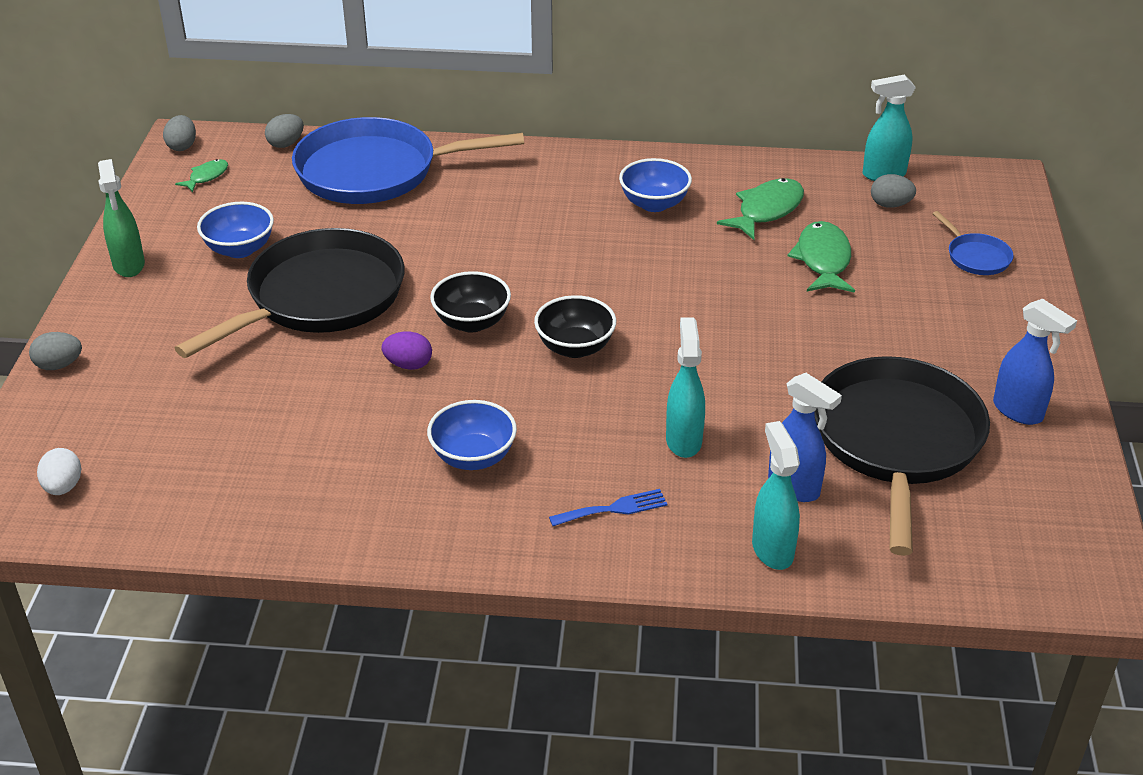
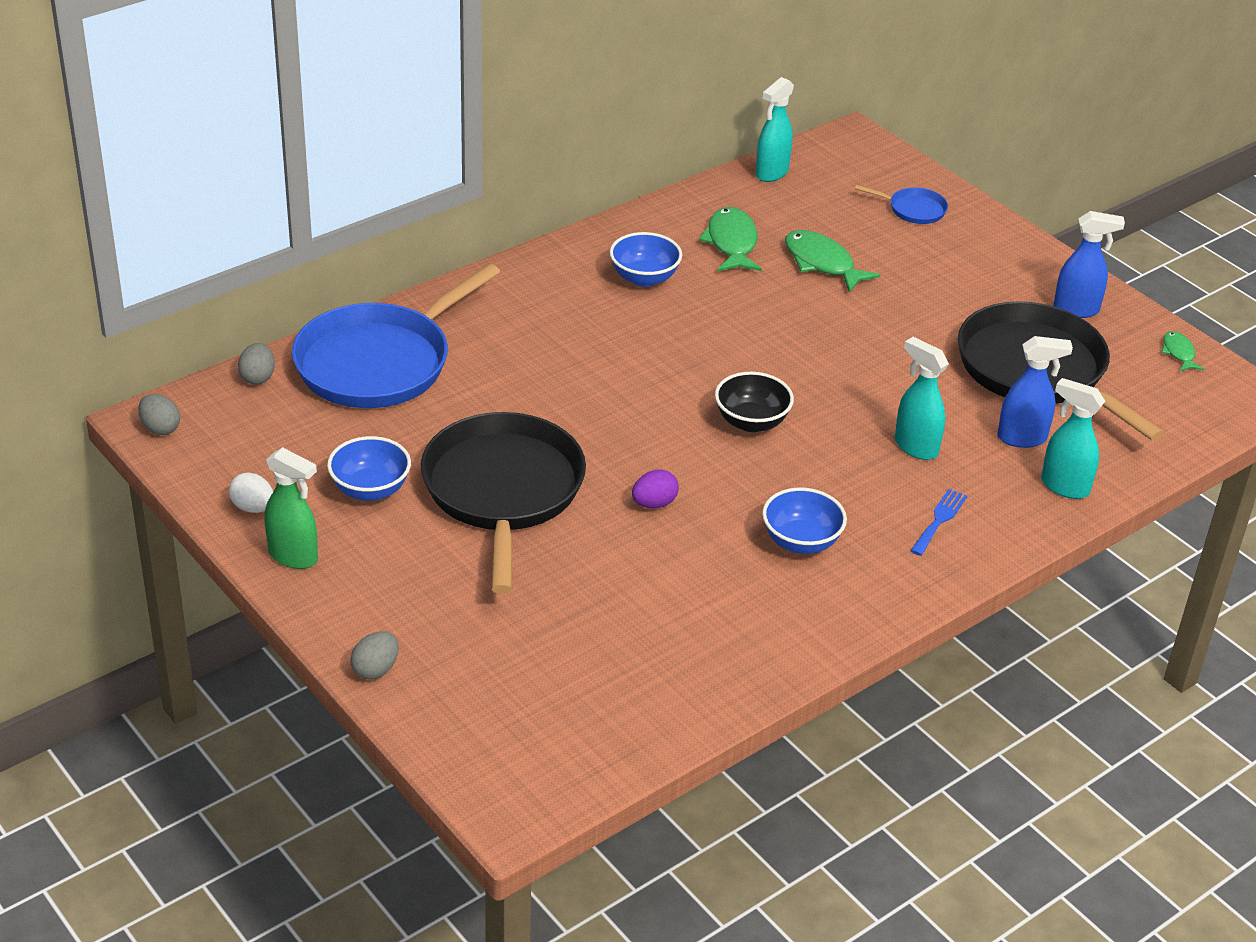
camera: 45 degrees left, 0 degrees up
(63, 487) = (542, 752): white egg -> white egg (253, 508)
(206, 177) = (232, 444): green fish -> green fish (1178, 353)
(472, 322) = (650, 445): black bowl -> none
(890, 205) = (808, 196): grey egg -> none

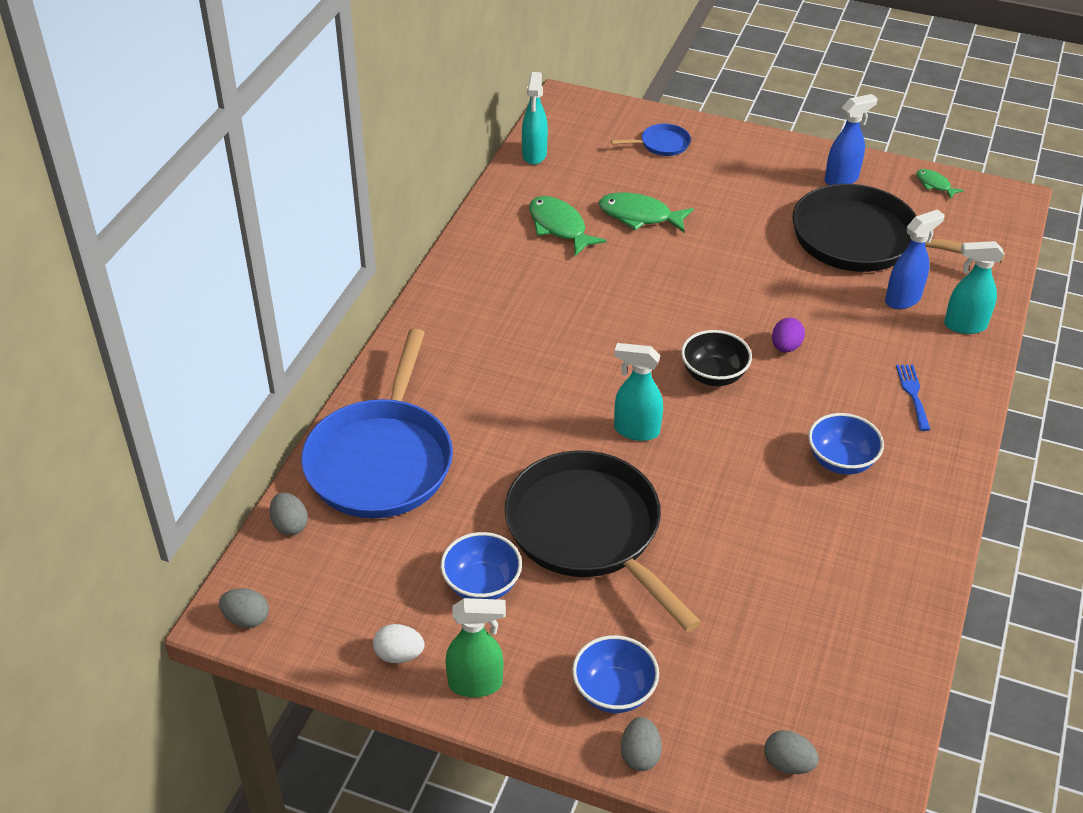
camera: 30 degrees left, 5 degrees up
(495, 737) = (788, 763): none -> grey egg
(644, 278) = (522, 286): blue bowl -> blue bowl (614, 691)
(654, 503) = (710, 482): purple egg -> purple egg (785, 347)
(915, 447) = (842, 341): turquoise spray bottle -> turquoise spray bottle (636, 430)

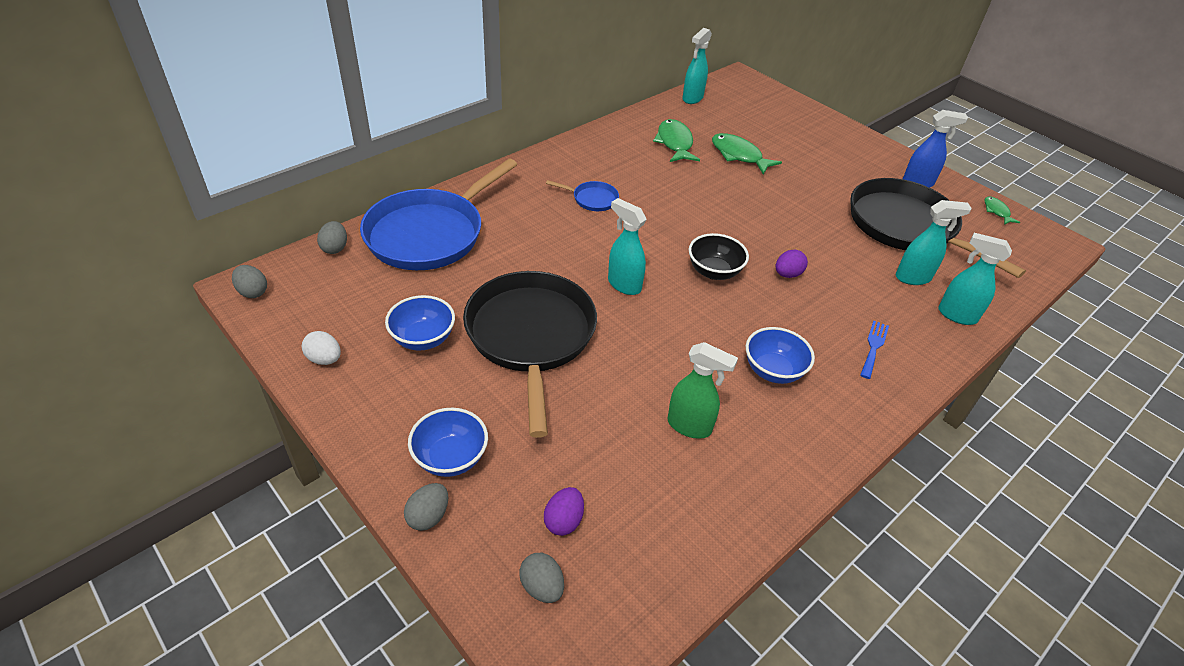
camera: 25 degrees right, 0 degrees up
(476, 684) = (357, 403): green spray bottle -> green spray bottle (690, 426)
(662, 144) = (790, 120): blue pan -> blue pan (592, 199)
(762, 697) = (564, 521): none -> purple egg
(903, 299) = (913, 278): blue spray bottle -> turquoise spray bottle

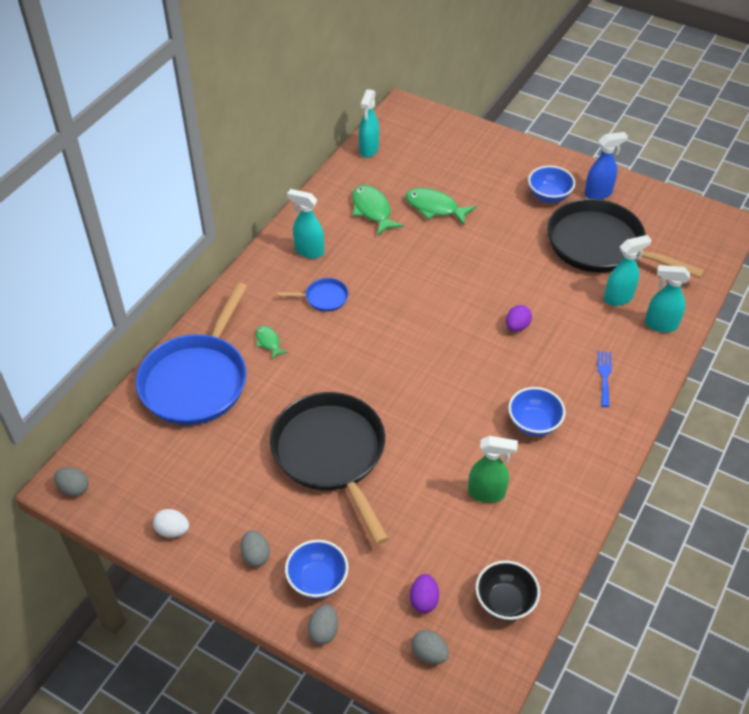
camera: 15 degrees left, 5 degrees up
(335, 248) = (120, 421): grey egg -> grey egg (256, 555)
(423, 339) = (244, 485): blue bowl -> blue bowl (549, 196)
(624, 285) = (386, 380): turquoise spray bottle -> turquoise spray bottle (309, 251)
(714, 272) = (456, 343): black bowl -> black bowl (505, 601)
(996, 211) = (670, 205): green fish -> green fish (268, 342)

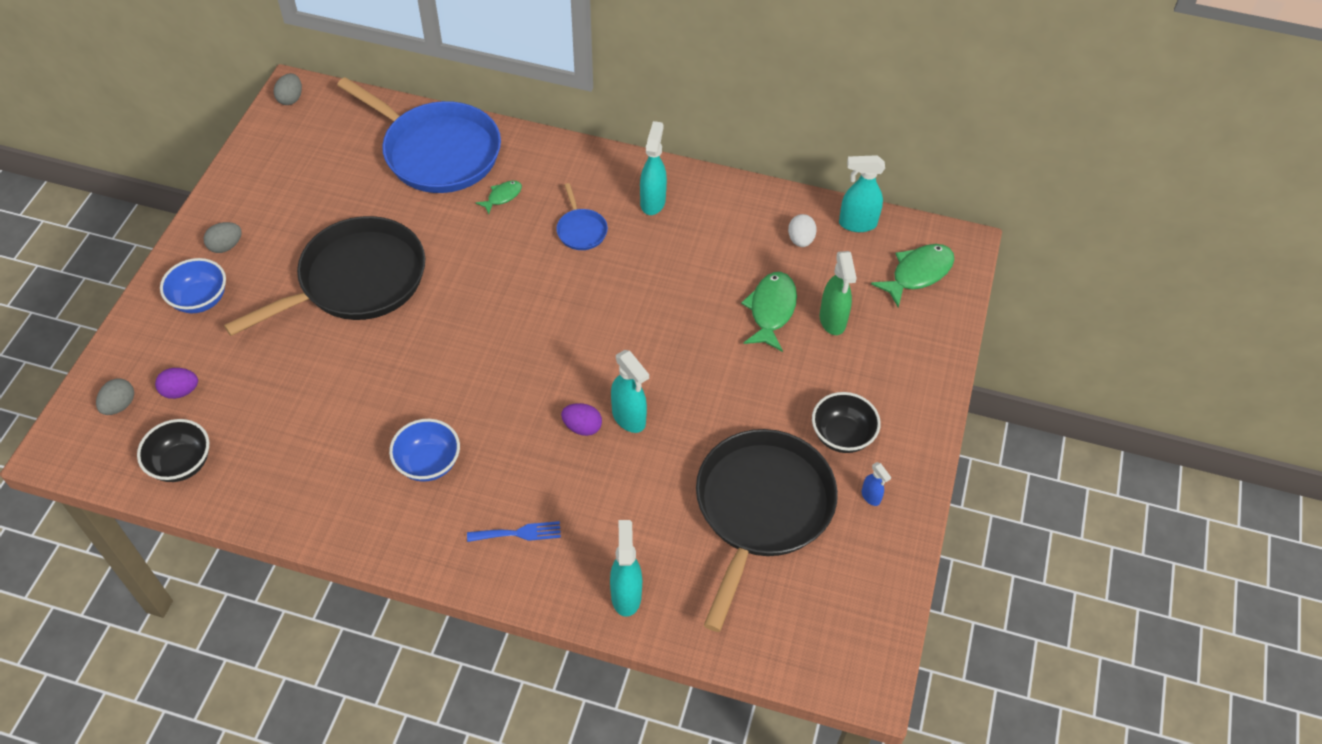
camera: 75 degrees right, 5 degrees up
(173, 530) = (250, 179): white egg -> white egg (800, 240)
(197, 380) = (437, 152): blue pan -> blue pan turned 150 degrees counterclockwise
(323, 631) = (144, 315): grey egg -> none
(372, 210) = (744, 248): green fish -> green fish (918, 273)
(487, 493) = (321, 429): green spray bottle -> green spray bottle (832, 321)
(549, 196) = (842, 435): blue bowl -> black bowl
(598, 193) = (871, 497): blue spray bottle -> blue spray bottle, size x0.54
(618, 298) = (664, 539): turquoise spray bottle -> turquoise spray bottle (629, 418)

